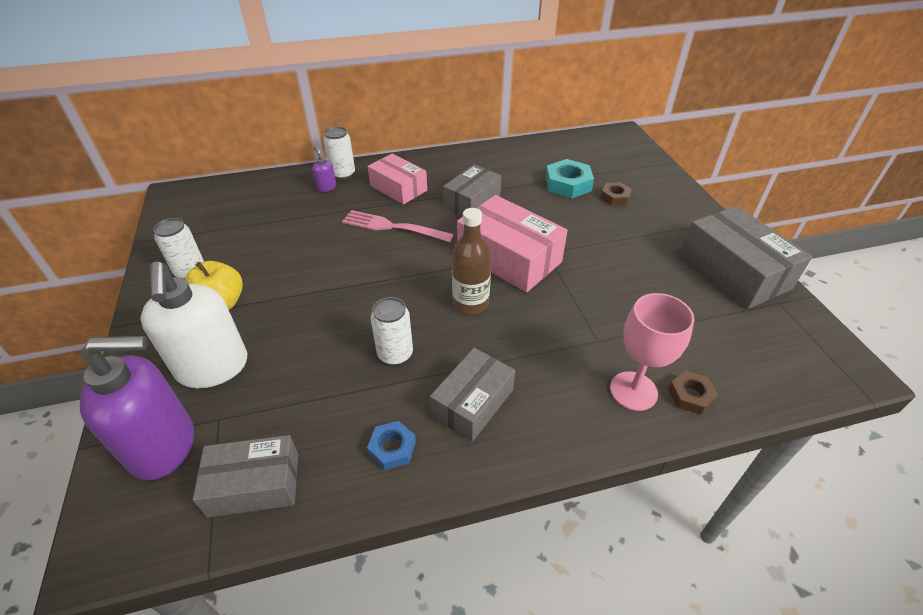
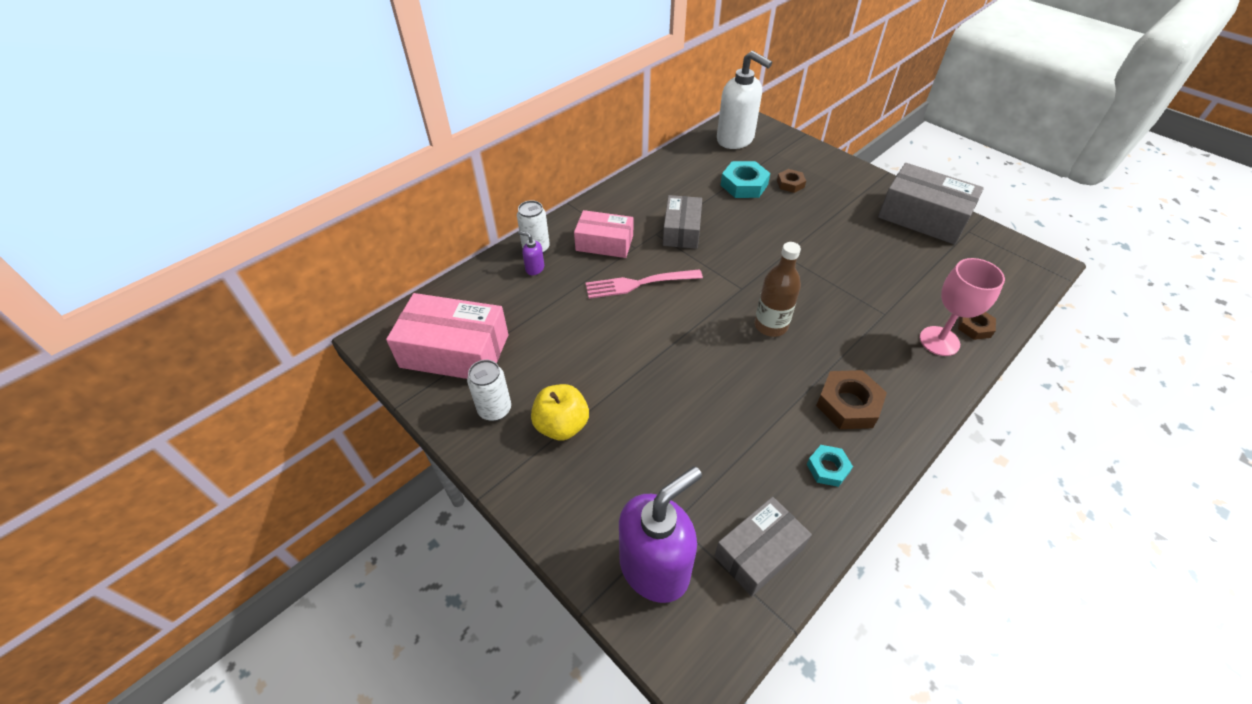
camera: 30 degrees left, 5 degrees up
(213, 368) = (621, 483): white soap dispenser -> white soap dispenser (735, 139)
(392, 448) = (827, 468): blue nut -> turquoise nut
(395, 354) = (756, 395): white can -> none
(473, 403) = (848, 404): grey box -> brown nut
(509, 257) = (761, 272): pink box -> pink box (455, 351)

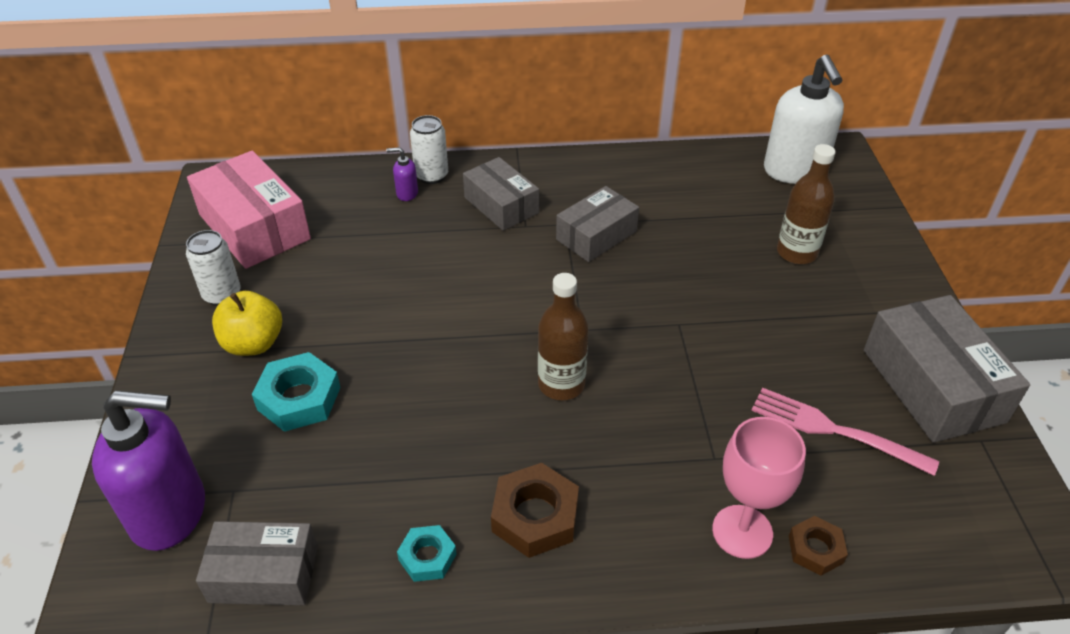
camera: 40 degrees right, 5 degrees down
(534, 268) = (407, 193): purple soap dispenser -> purple soap dispenser turned 60 degrees counterclockwise
(604, 243) = (501, 205): pink box -> grey box
(639, 284) = (482, 262): pink fork -> pink fork (834, 430)
(744, 185) = (735, 225): turquoise nut -> turquoise nut (299, 398)
(790, 184) = (796, 253): brown nut -> brown bottle

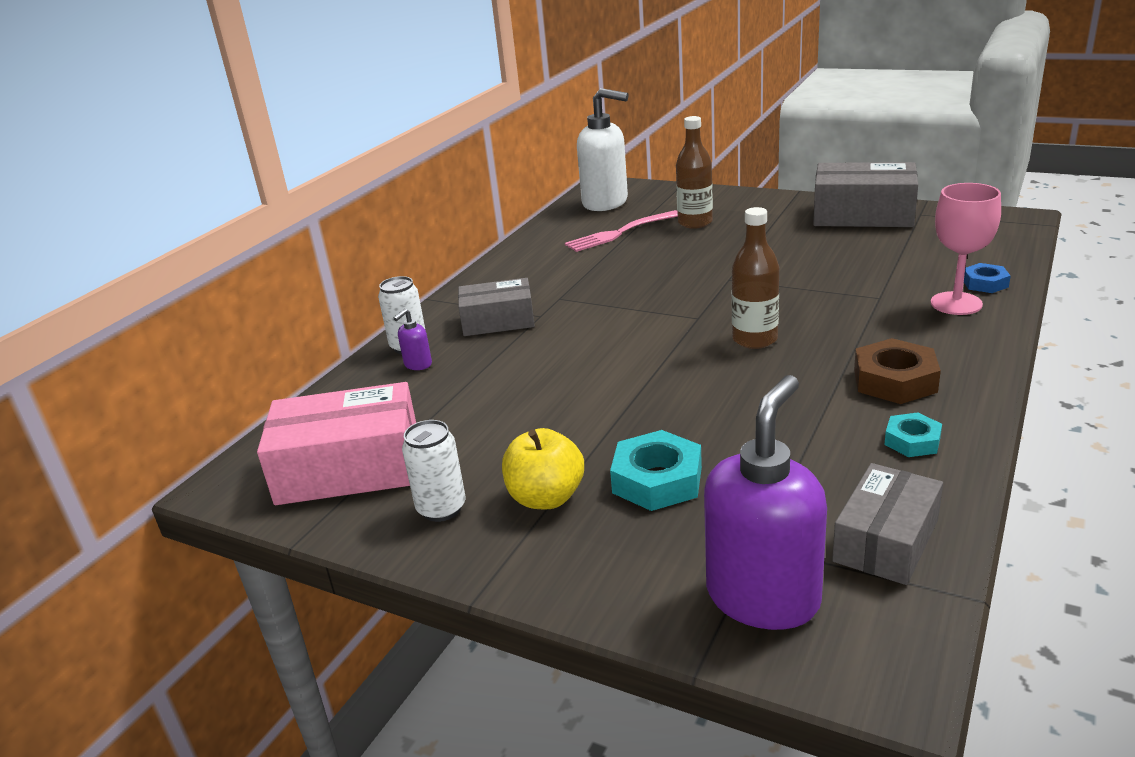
camera: 55 degrees left, 15 degrees down
(596, 235) = (590, 288): grey box -> none
(815, 549) = (985, 283): brown nut -> blue nut
(834, 430) = (881, 252): pink fork -> pink fork (620, 233)

